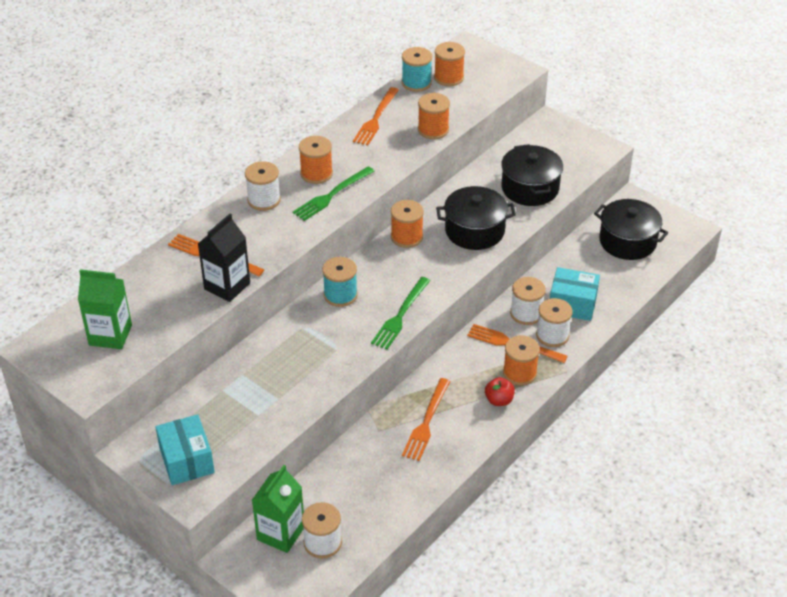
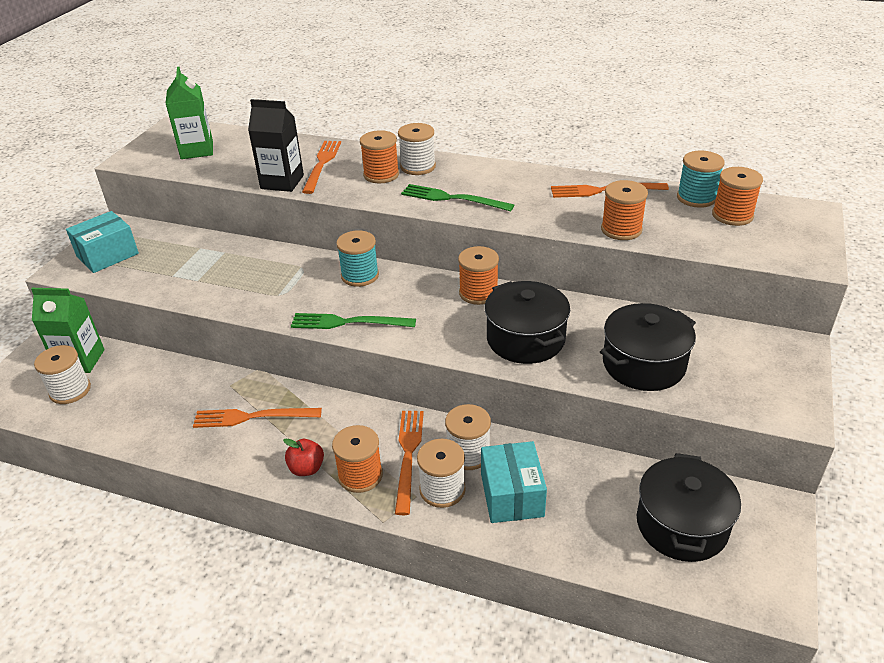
camera: 70 degrees right, 5 degrees down
(316, 173) = (480, 182): orange spool -> orange spool (381, 175)

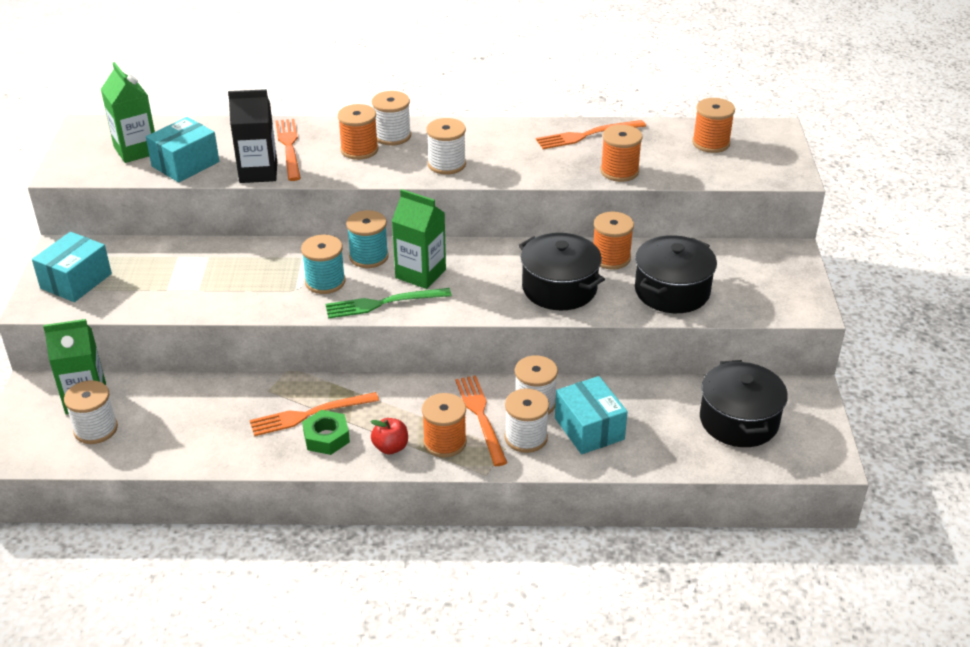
camera: 20 degrees left, 0 degrees up
(227, 167) = (185, 164): none -> turquoise box
(254, 444) = (326, 437): none -> green nut
(398, 300) = (420, 274): none -> green carton
(453, 198) = (446, 164): green fork -> white spool
(478, 293) = (495, 253): orange spool -> orange spool (611, 258)
(696, 198) = (673, 130): turquoise spool -> turquoise spool (325, 282)

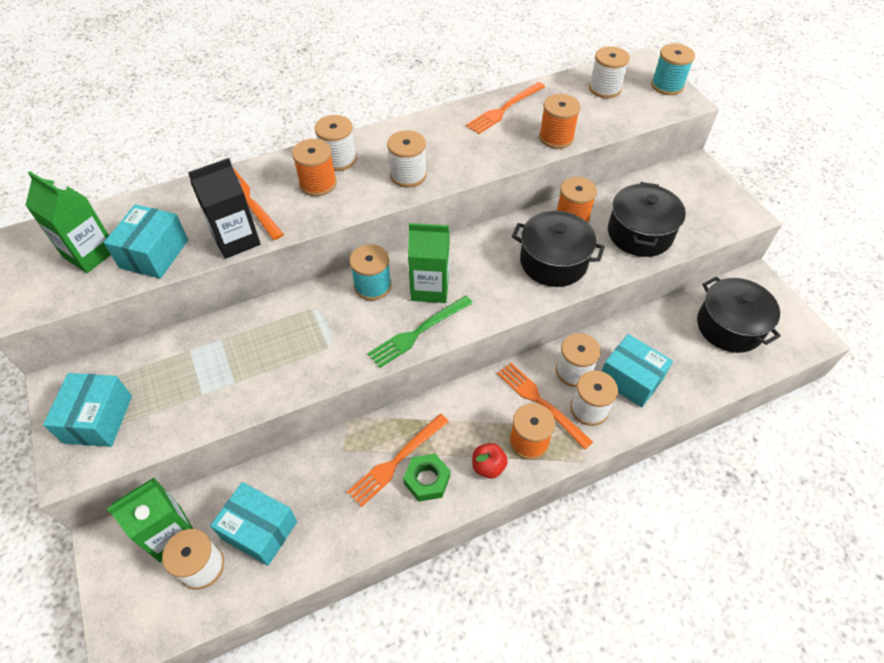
camera: 25 degrees left, 15 degrees up
(158, 421) = (259, 530): none -> turquoise box
(325, 282) = (351, 328): turquoise spool -> turquoise spool (667, 86)
(711, 143) = (605, 88): orange spool -> white spool

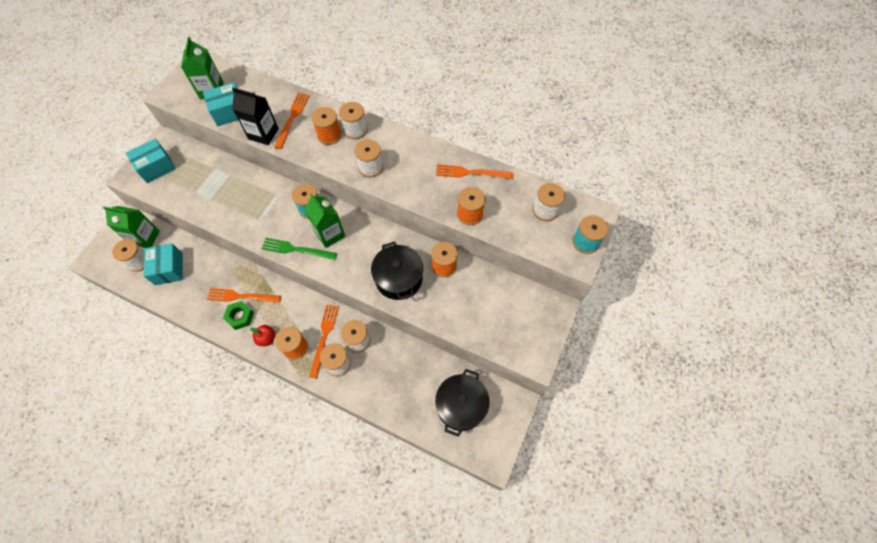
camera: 50 degrees right, 10 degrees up
(630, 379) = (375, 373): turquoise box -> none
(639, 233) = (462, 309): black pot -> none

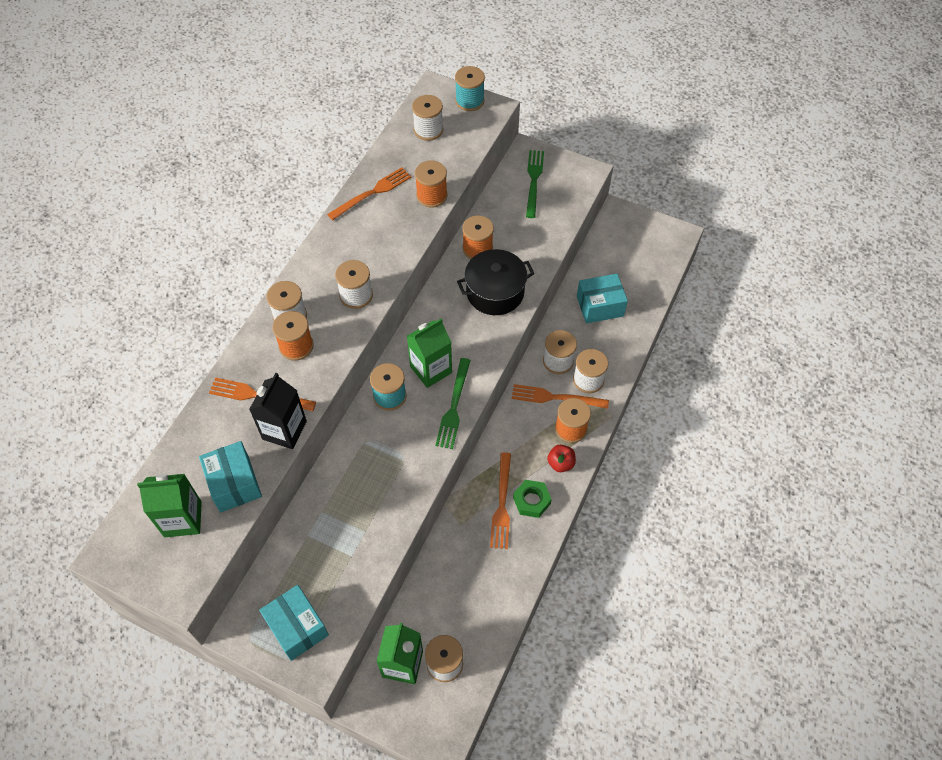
camera: 90 degrees left, 5 degrees down
(169, 269) = (458, 614): turquoise box -> turquoise box (600, 306)
(461, 405) = (626, 260): black pot -> none
(471, 173) = (372, 193): orange fork -> orange fork turned 135 degrees counterclockwise
(521, 312) = (534, 181): none -> green fork

